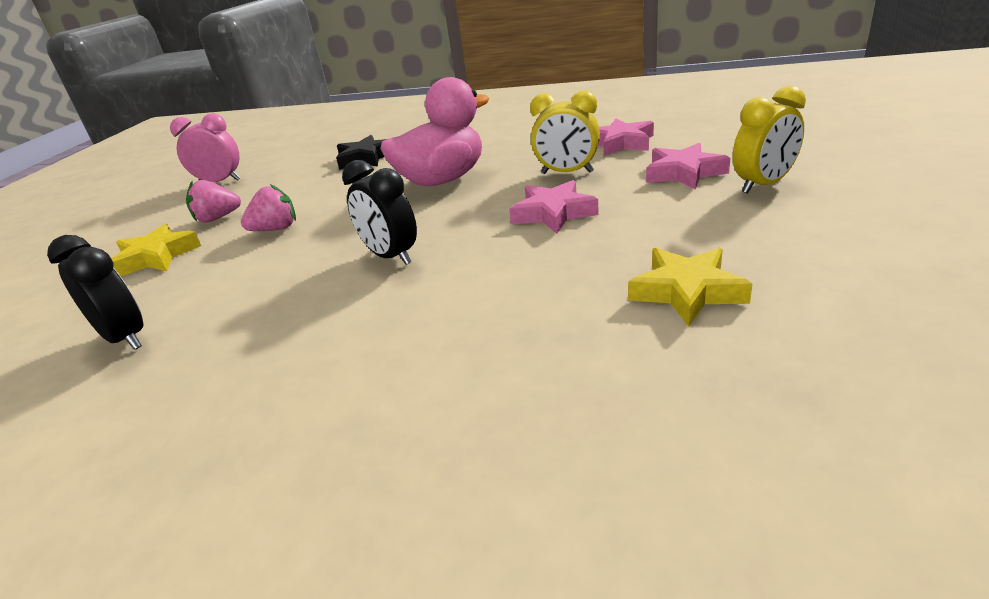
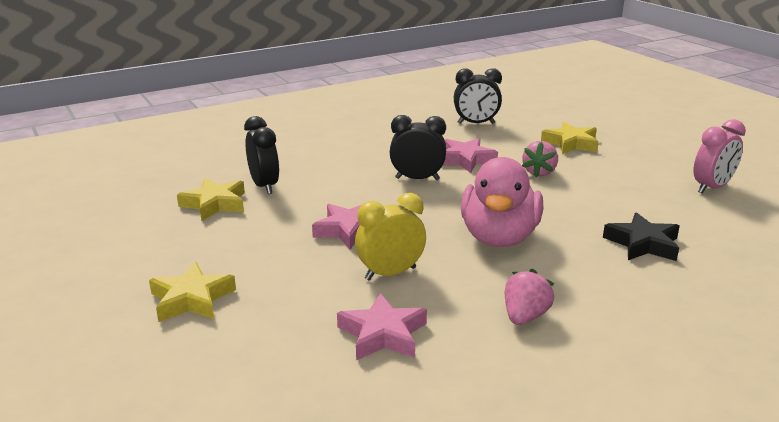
camera: 135 degrees right, 5 degrees down
(217, 218) = (607, 167): pink strawberry -> pink strawberry (525, 316)
(587, 305) = (264, 186): none -> black clock
(684, 173) = (273, 299): pink star -> pink star (465, 160)
(763, 185) = (192, 299): yellow clock -> yellow star

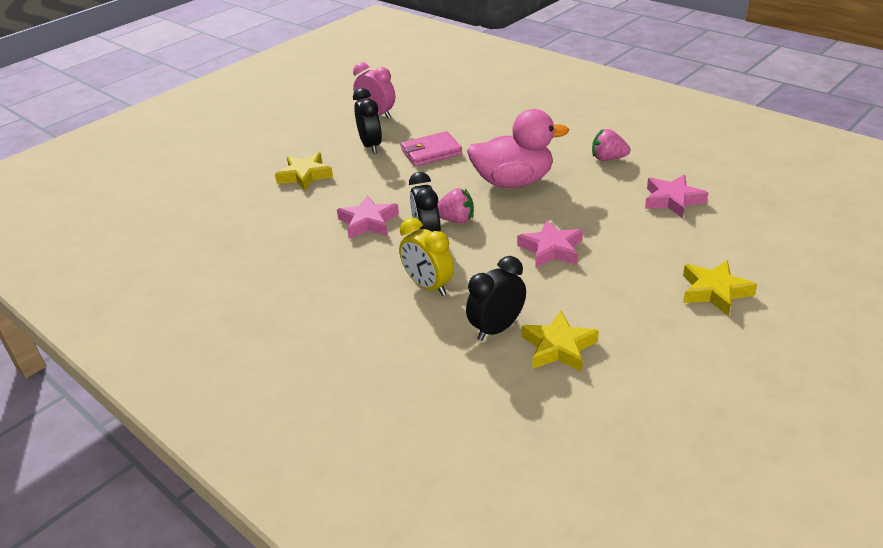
camera: 105 degrees left, 10 degrees up
(390, 273) = (600, 214): yellow clock -> yellow clock (428, 286)
(476, 123) = (262, 234): black clock -> black clock (371, 146)
(539, 172) = (381, 182): pink strawberry -> pink strawberry (456, 220)
(597, 204) = (431, 152): none -> pink wallet
(643, 244) = (484, 132): black star -> none

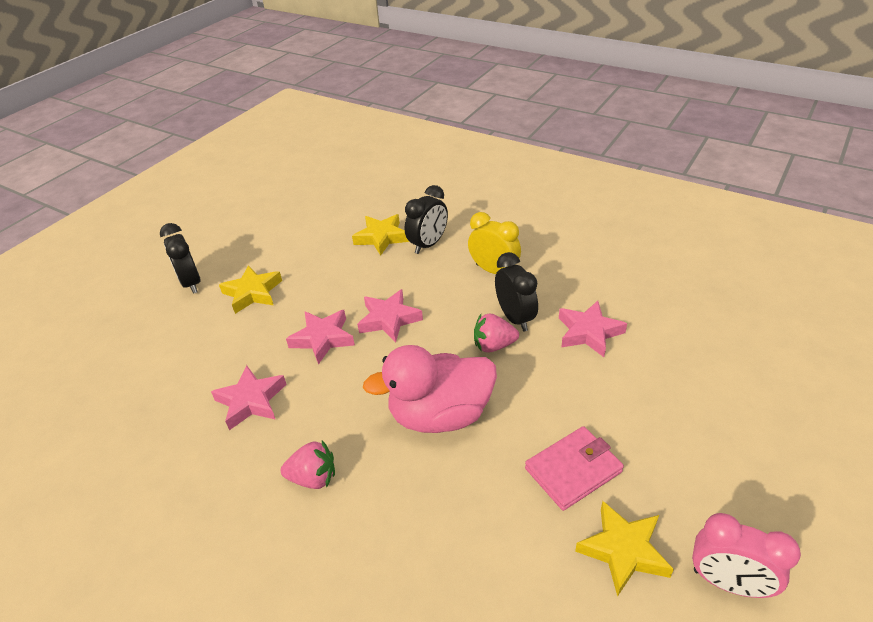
camera: 170 degrees right, 5 degrees up
(305, 175) = (723, 400): yellow star -> yellow star (623, 550)
(371, 146) = (676, 478): black clock -> black clock (191, 283)
(618, 239) = (323, 339): none -> pink star

